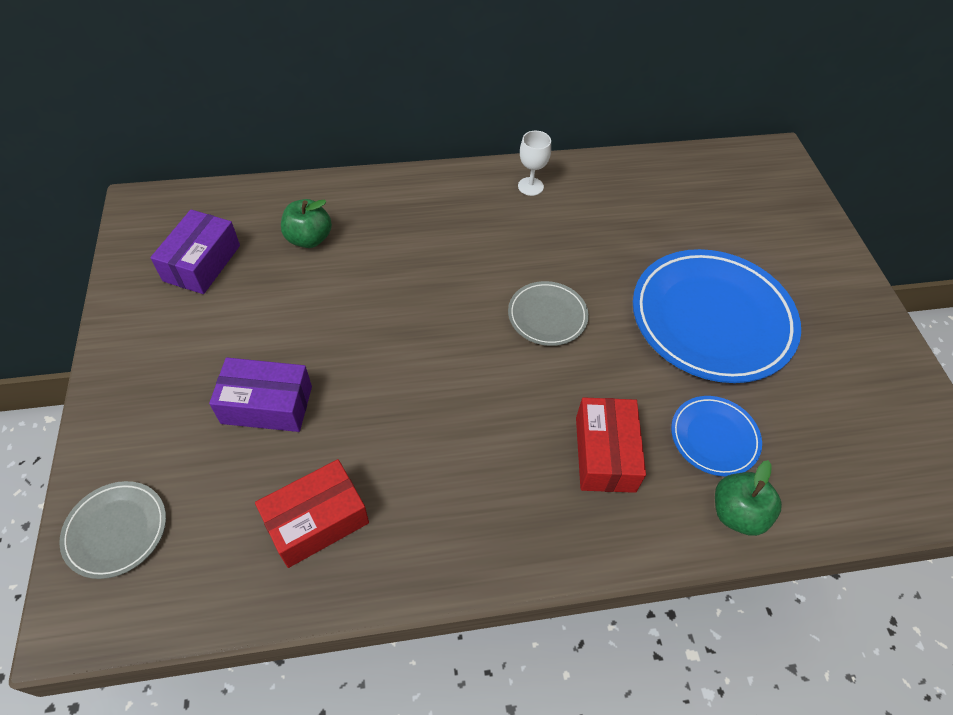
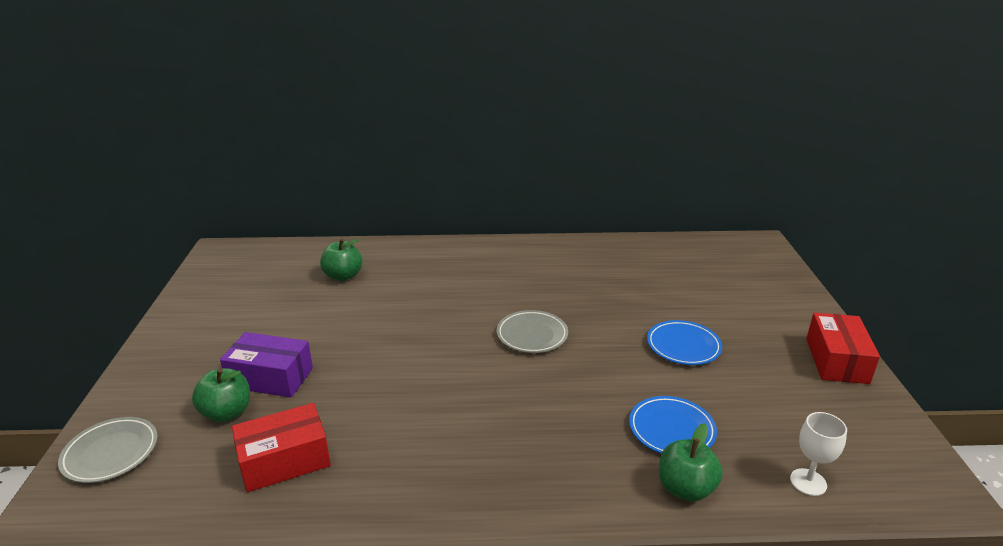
camera: 10 degrees right, 25 degrees down
(202, 263) = (252, 286): purple box -> none
(232, 460) = (227, 413): none -> green apple
(530, 186) = (537, 253): white goblet -> white goblet (808, 482)
(605, 454) = (563, 433): red box -> red box (836, 360)
(711, 319) = (683, 346): blue plate -> blue plate, size x0.49

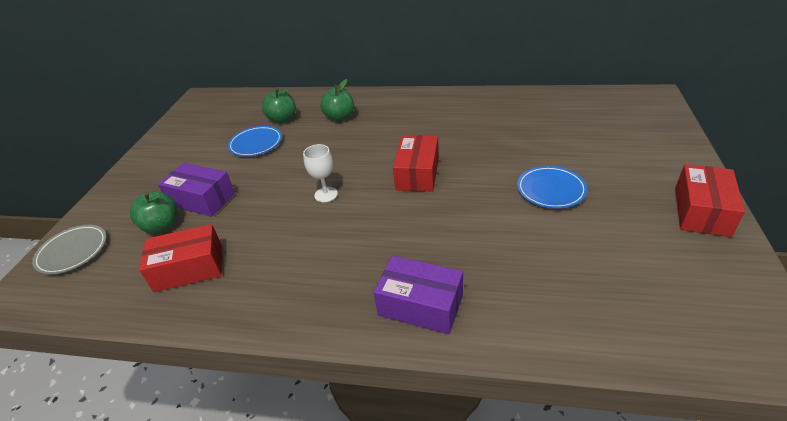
camera: 15 degrees right, 10 degrees up
(532, 335) = (417, 174): grey plate -> red box
(580, 477) = (420, 305): none -> purple box
(671, 429) = (517, 268): blue plate -> blue plate (256, 144)
(685, 489) = (514, 325): green apple -> green apple (340, 117)
(808, 482) = (638, 331): white goblet -> white goblet (326, 194)

